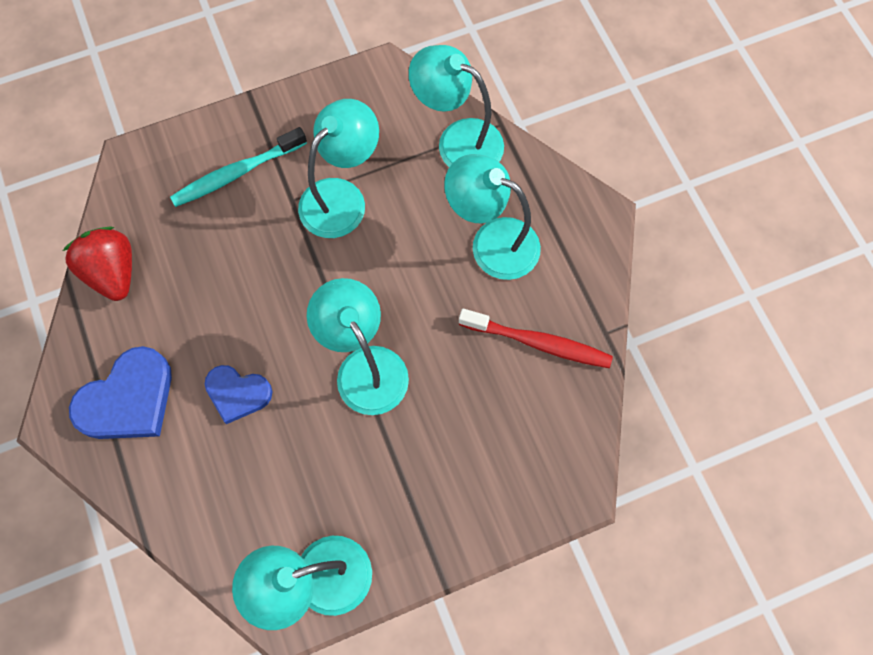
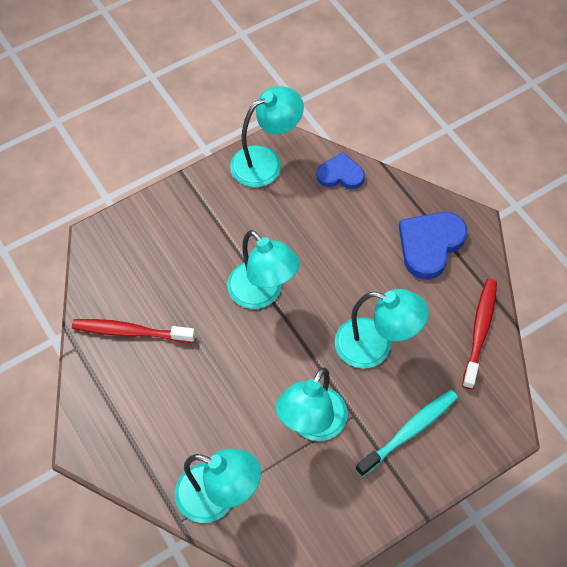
camera: 170 degrees right, 10 degrees down
(113, 272) = (480, 331): red strawberry -> red toothbrush
(237, 393) = (352, 261): blue heart -> blue heart (340, 174)
(492, 242) = (176, 407): turquoise lamp -> turquoise lamp (375, 346)

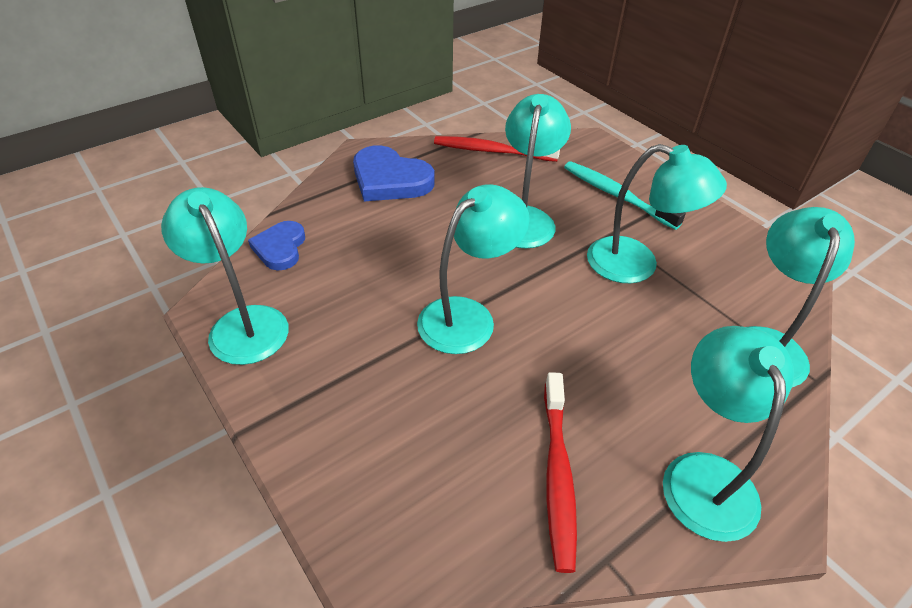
camera: 95 degrees left, 15 degrees down
(117, 415) = (704, 475): none -> turquoise lamp

